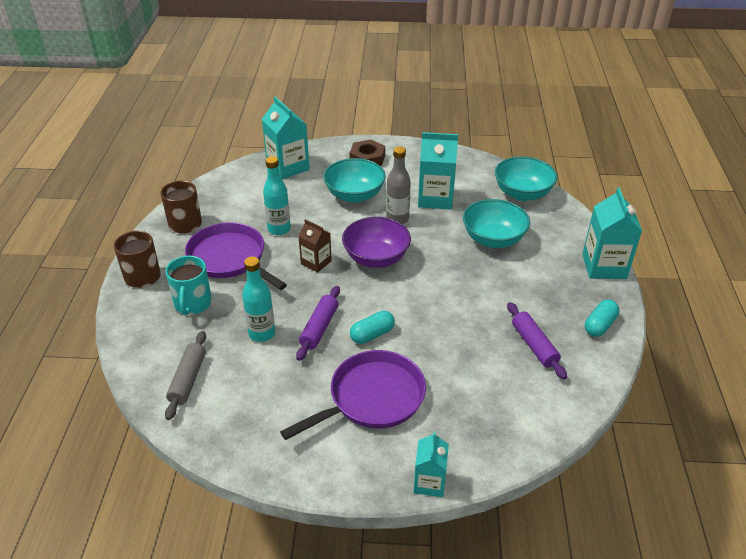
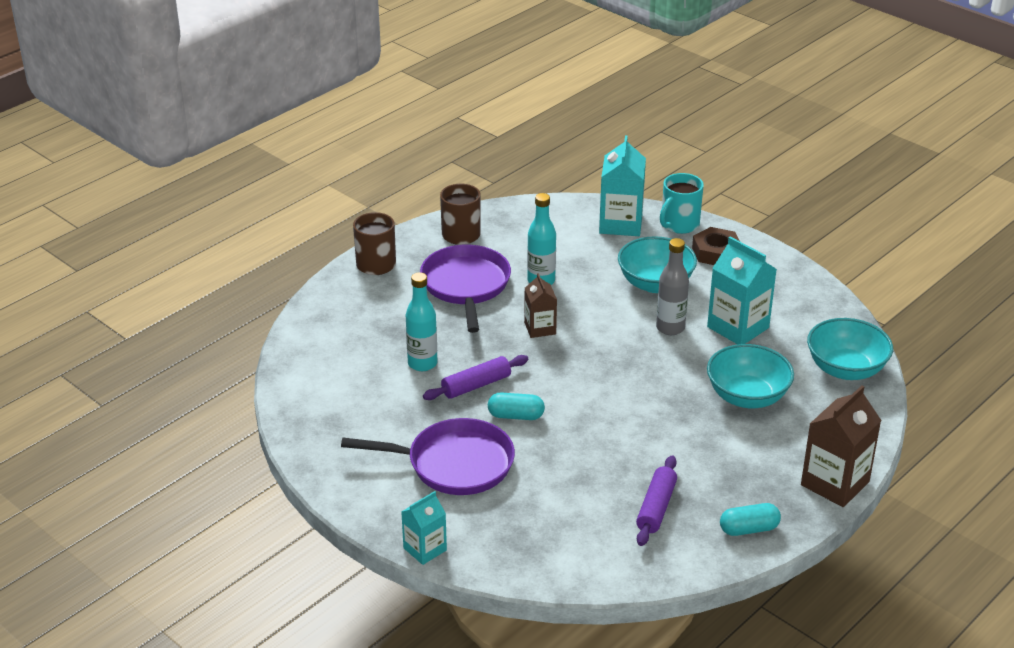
camera: 40 degrees right, 5 degrees down
(188, 379) = (326, 367): grey rolling pin -> none
(193, 304) = (393, 309): turquoise mug -> turquoise mug (679, 224)
(376, 258) = (602, 353): purple bowl -> none
(604, 266) = (835, 483): turquoise carton -> brown carton

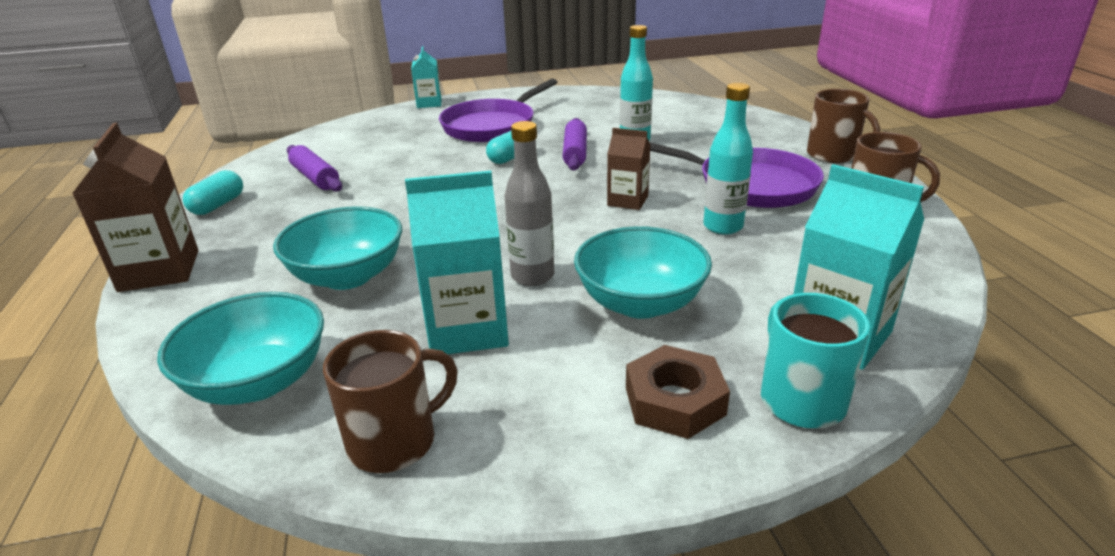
camera: 125 degrees right, 5 degrees down
(822, 310) = (394, 441): none -> brown mug

